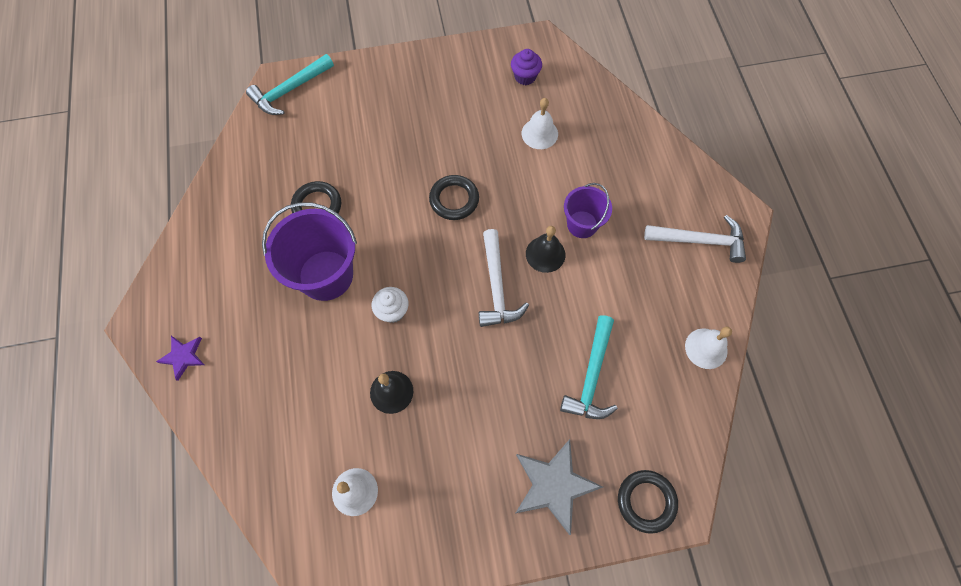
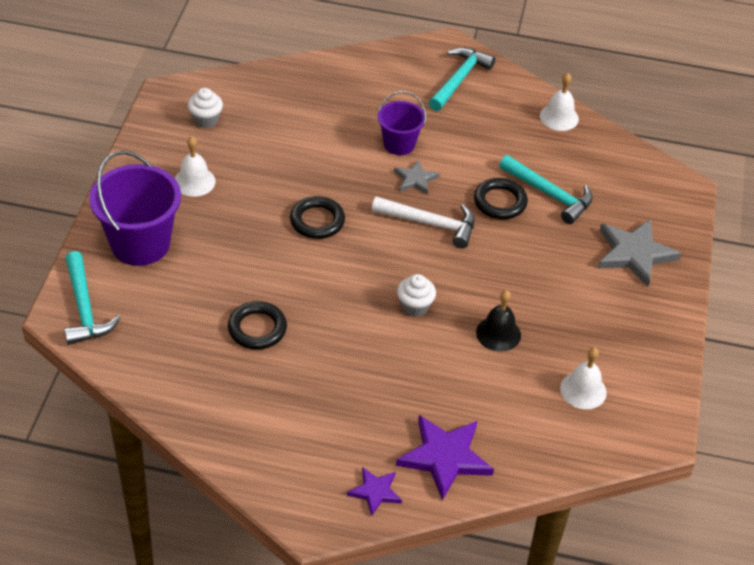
camera: 70 degrees left, 20 degrees down
(236, 397) = (445, 457): none -> purple star
(326, 275) = (345, 346): purple bucket -> purple bucket (140, 244)
(525, 76) = (206, 120): purple cupcake -> white cupcake
(539, 133) = (281, 134): white bell -> white bell (194, 181)
(545, 254) = (415, 179): black bell -> grey star
(646, 501) = (670, 204): black ring -> black ring (500, 202)
(700, 241) = (459, 79): white hammer -> turquoise hammer

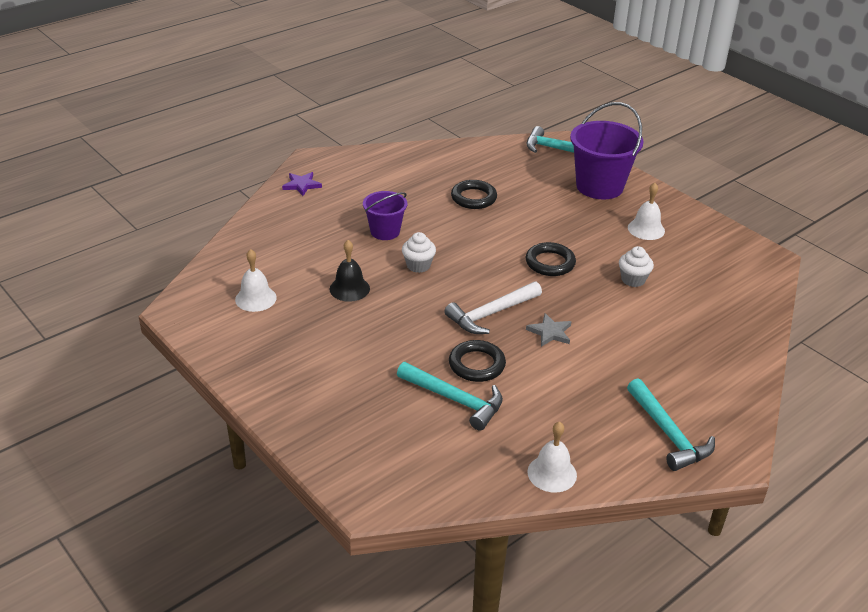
camera: 130 degrees right, 10 degrees down
(206, 120) = (719, 261): white cupcake -> white cupcake (633, 280)
(399, 144) = (603, 346): purple bucket -> purple bucket (385, 231)
(445, 457) = (289, 218): purple star -> none
(550, 194) = (455, 400): turquoise hammer -> turquoise hammer turned 135 degrees counterclockwise
(634, 254) = (335, 408): grey star -> none

